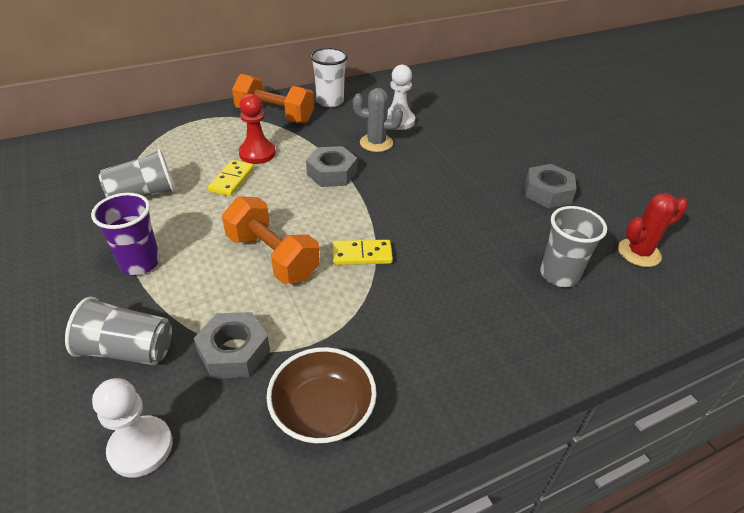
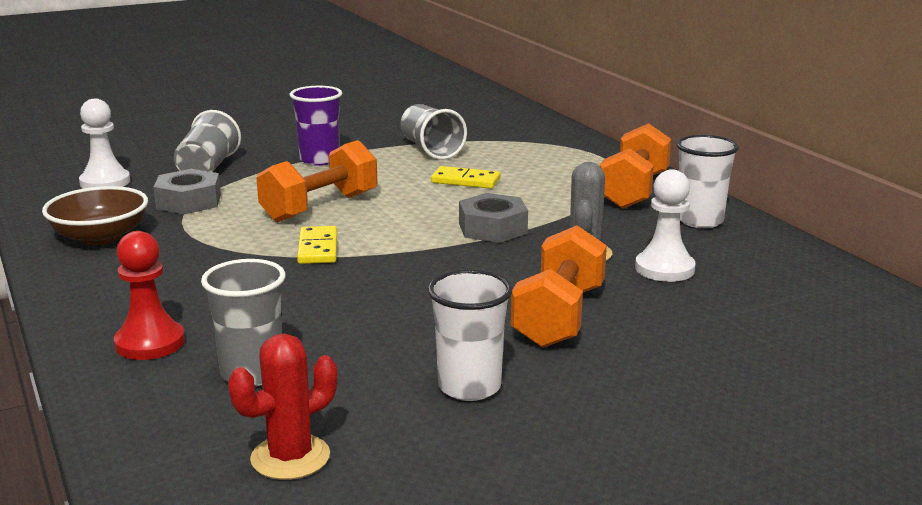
camera: 90 degrees right, 20 degrees down
(257, 153) = (528, 188): red pawn -> red pawn (150, 343)
(462, 159) = (559, 317): none -> orange dumbbell
(547, 192) = (469, 387): grey nut -> white cup
(639, 253) = (290, 457): red cactus -> red cactus turned 75 degrees clockwise

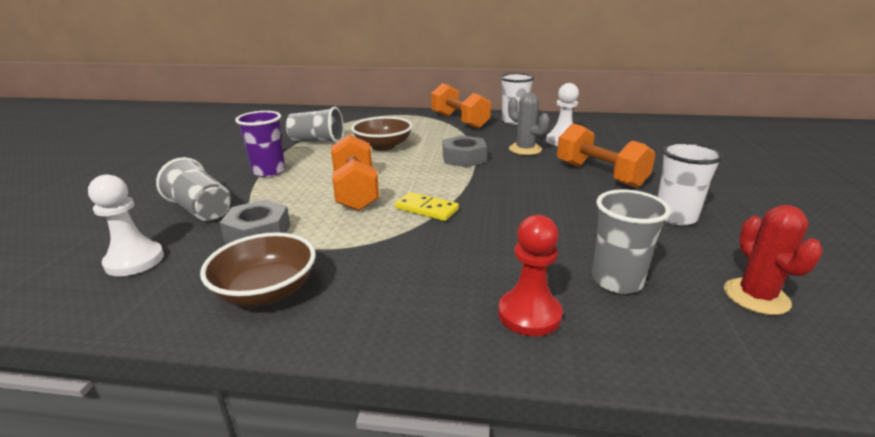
camera: 55 degrees left, 5 degrees up
(465, 181) = (383, 146): yellow domino -> brown bowl

